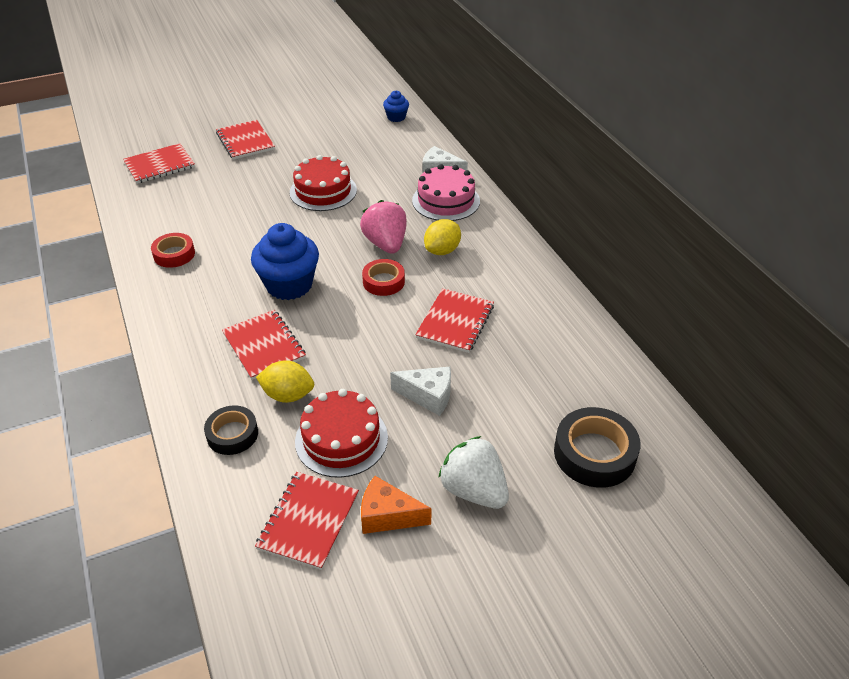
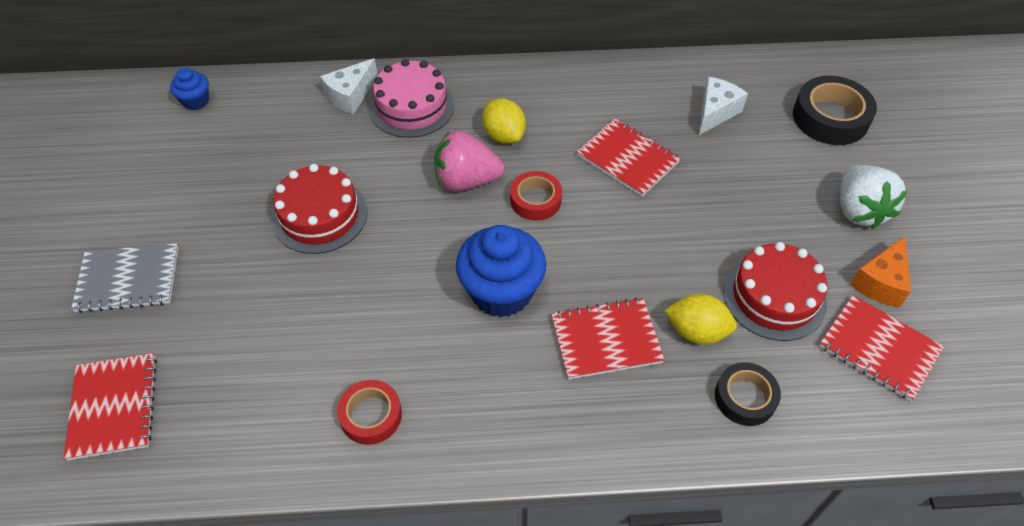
camera: 70 degrees left, 10 degrees up
(245, 141) = (128, 279): red notebook -> grey notebook
(288, 395) = (696, 331): yellow lemon -> yellow lemon turned 75 degrees clockwise
(428, 396) = (731, 210): white cheese -> white cheese (715, 112)
(474, 490) = (859, 210): white strawberry -> white strawberry turned 75 degrees counterclockwise

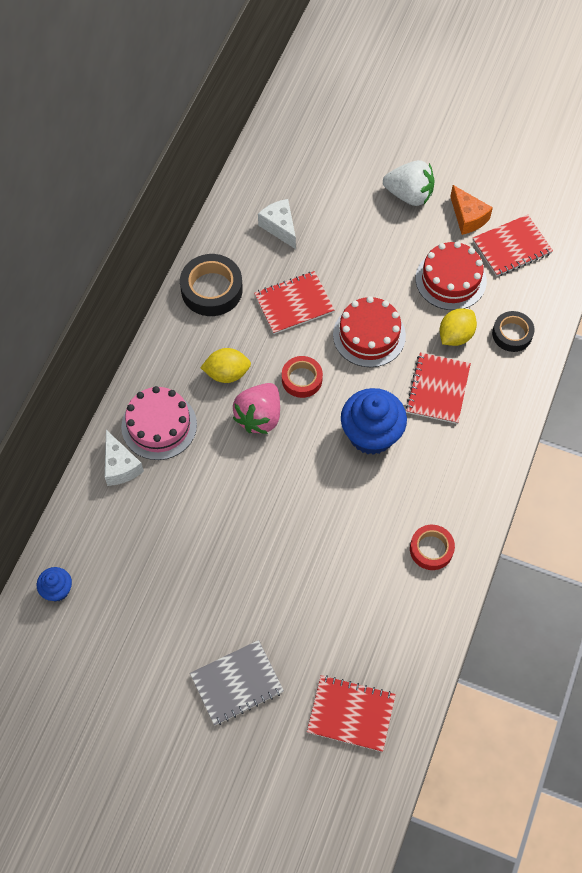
camera: 65 degrees left, 10 degrees up
(128, 279) = (237, 683): grey notebook -> grey notebook turned 45 degrees clockwise
(319, 215) = (241, 529): red cake -> red cake (369, 335)
(830, 117) = (323, 162): black tape -> black tape (211, 289)

